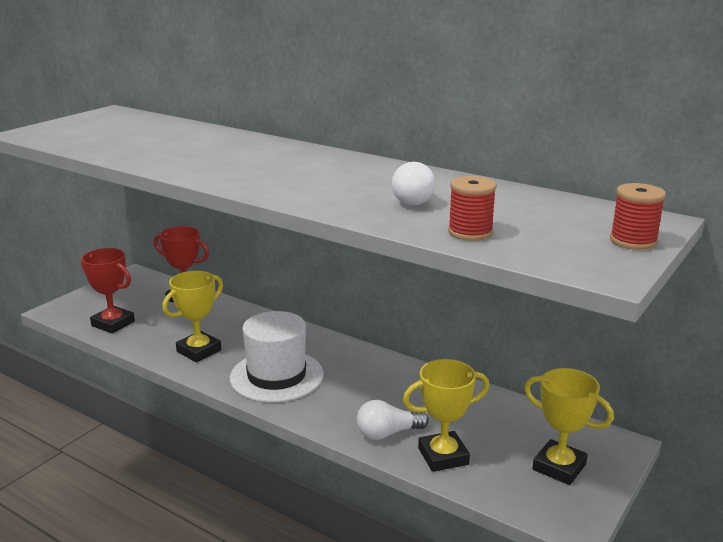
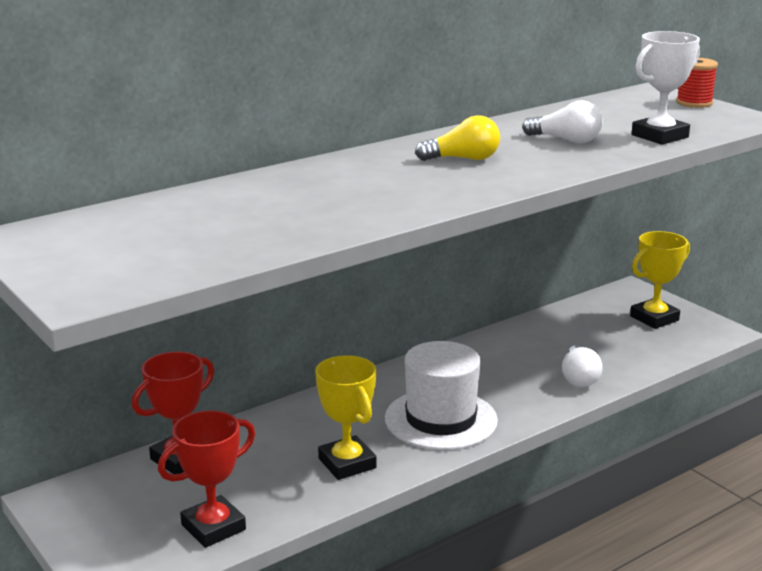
camera: 70 degrees left, 0 degrees up
(323, 174) = (463, 159): none -> yellow light bulb
(443, 456) = (624, 360): yellow trophy -> none
(470, 232) = (659, 136): red spool -> white trophy

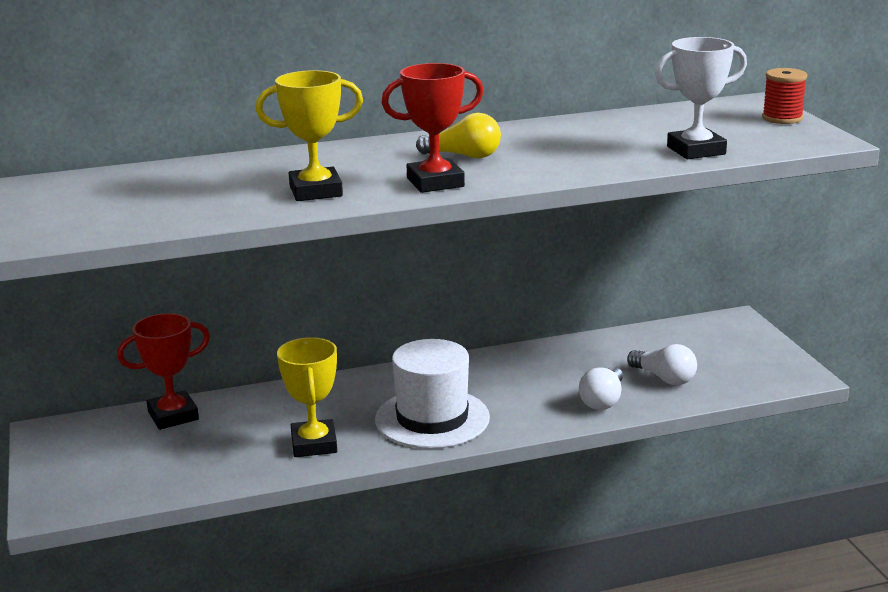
camera: 20 degrees right, 0 degrees up
(213, 527) = (158, 479): red trophy -> red trophy (435, 182)
(566, 140) = (591, 146): white light bulb -> white light bulb (664, 378)
(654, 318) = (735, 352): yellow trophy -> yellow trophy (316, 191)

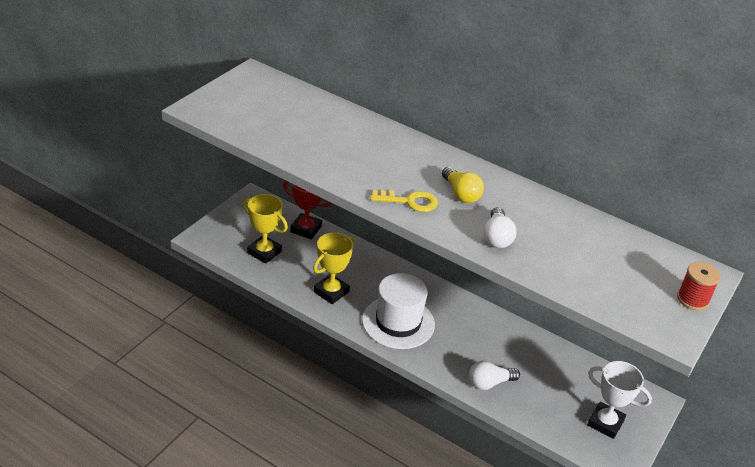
camera: 45 degrees right, 15 degrees up
(316, 191) = (352, 167): yellow trophy -> yellow trophy (264, 252)
(435, 182) = (410, 202): red trophy -> yellow key
(664, 378) = (544, 399): white light bulb -> white light bulb (496, 237)
(696, 150) = (580, 282): white trophy -> white trophy (605, 423)

